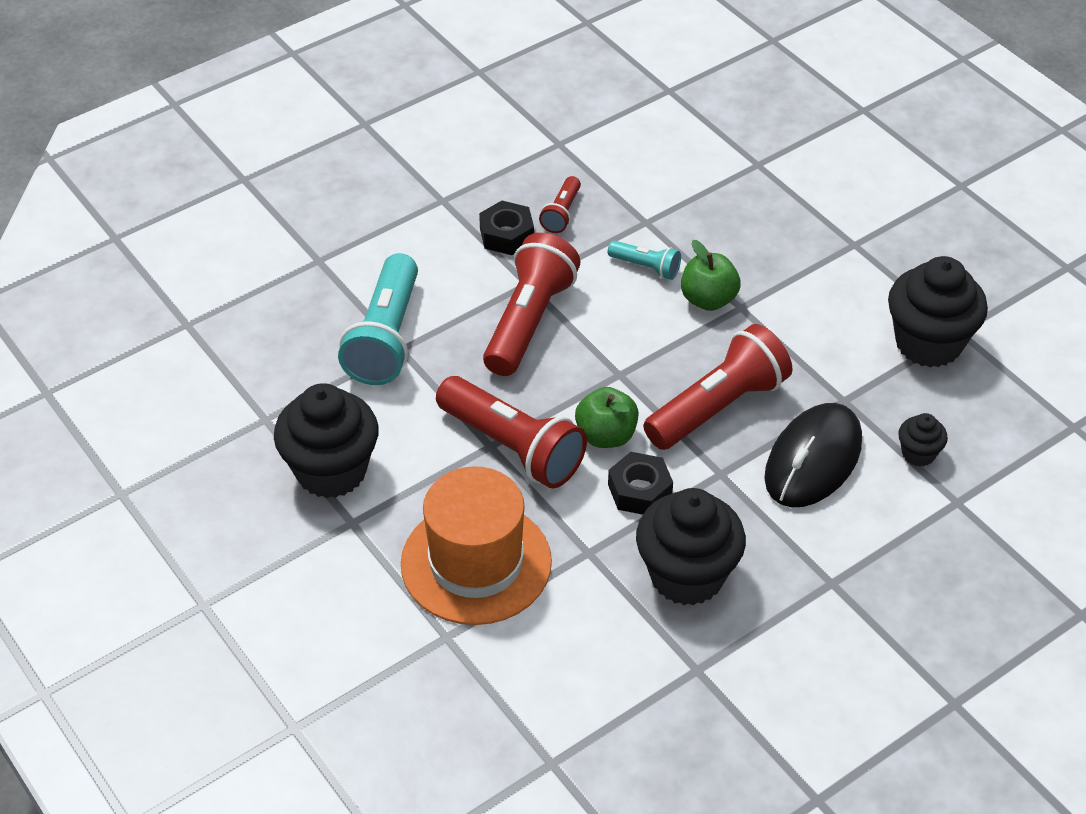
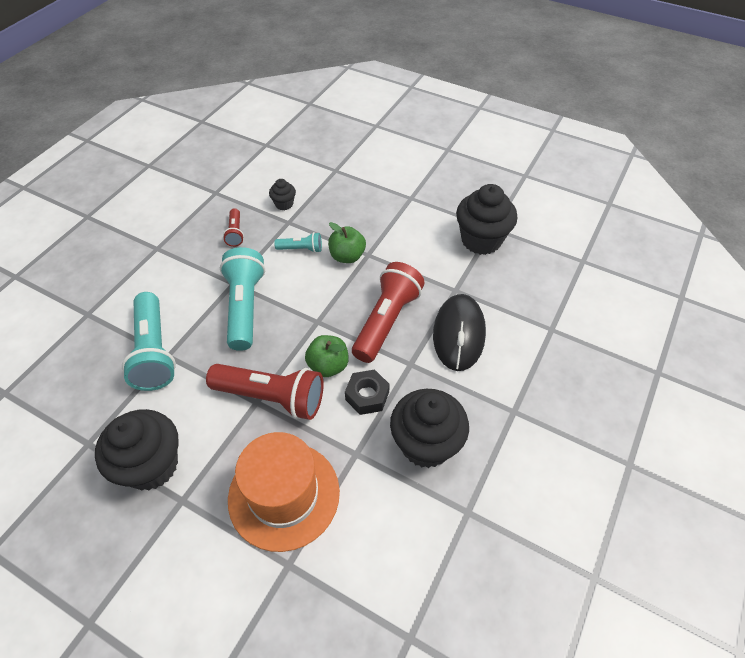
camera: 25 degrees left, 5 degrees up
(506, 235) = (207, 257): black nut -> none
(529, 321) = (245, 307): red flashlight -> turquoise flashlight
(918, 454) = (514, 307): black cupcake -> black cupcake (284, 204)

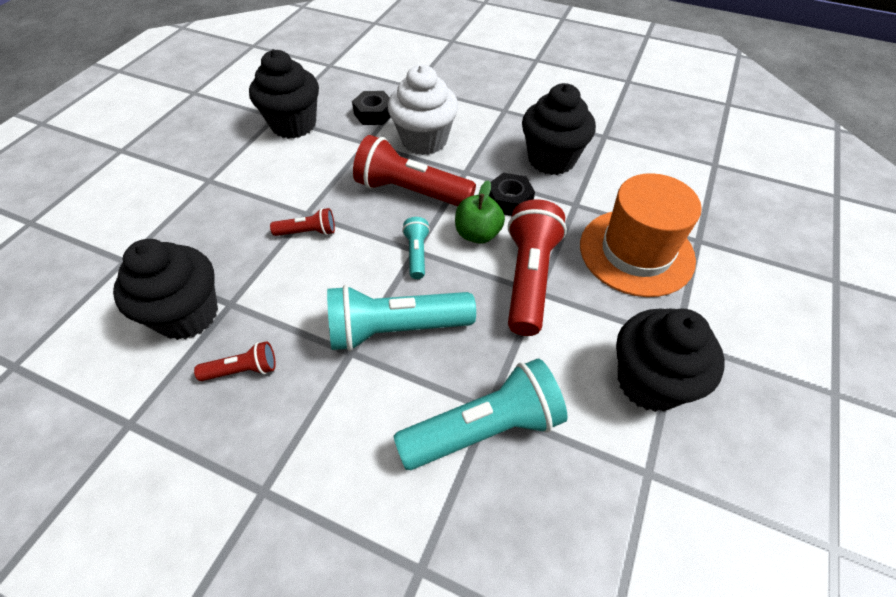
camera: 95 degrees left, 0 degrees up
(284, 204) = (187, 314): black cupcake -> black cupcake, size x2.10
(301, 249) = (289, 281): turquoise flashlight -> turquoise flashlight (417, 254)
(347, 256) = (308, 232): green apple -> red flashlight
(459, 334) = (424, 140): black mouse -> white cupcake
(500, 296) = (374, 114): none -> black nut

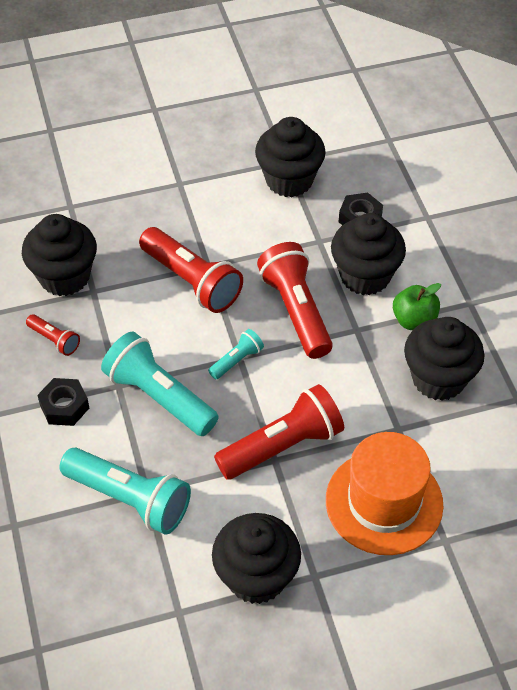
camera: 50 degrees right, 0 degrees up
(308, 232) = (191, 281): red flashlight -> red flashlight, size x2.04
(424, 140) = (365, 276): white cupcake -> black cupcake
(478, 234) = (295, 384): green apple -> green apple (414, 320)
(509, 200) = (354, 381): black nut -> black nut (64, 406)

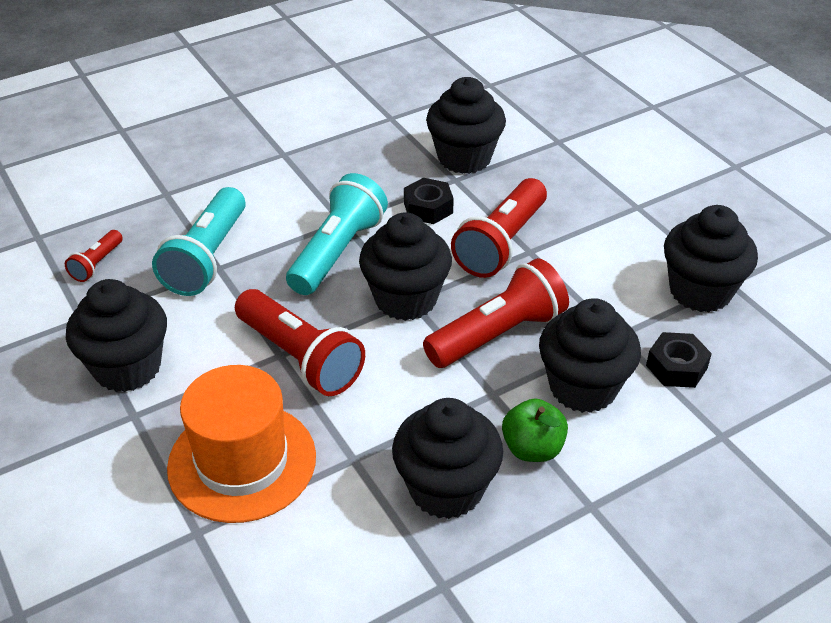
camera: 75 degrees right, 10 degrees down
(54, 340) = (383, 169): red flashlight -> red flashlight (97, 264)
(64, 406) = (306, 193): black nut -> black nut (428, 208)
(237, 360) = (405, 299): turquoise flashlight -> black cupcake

